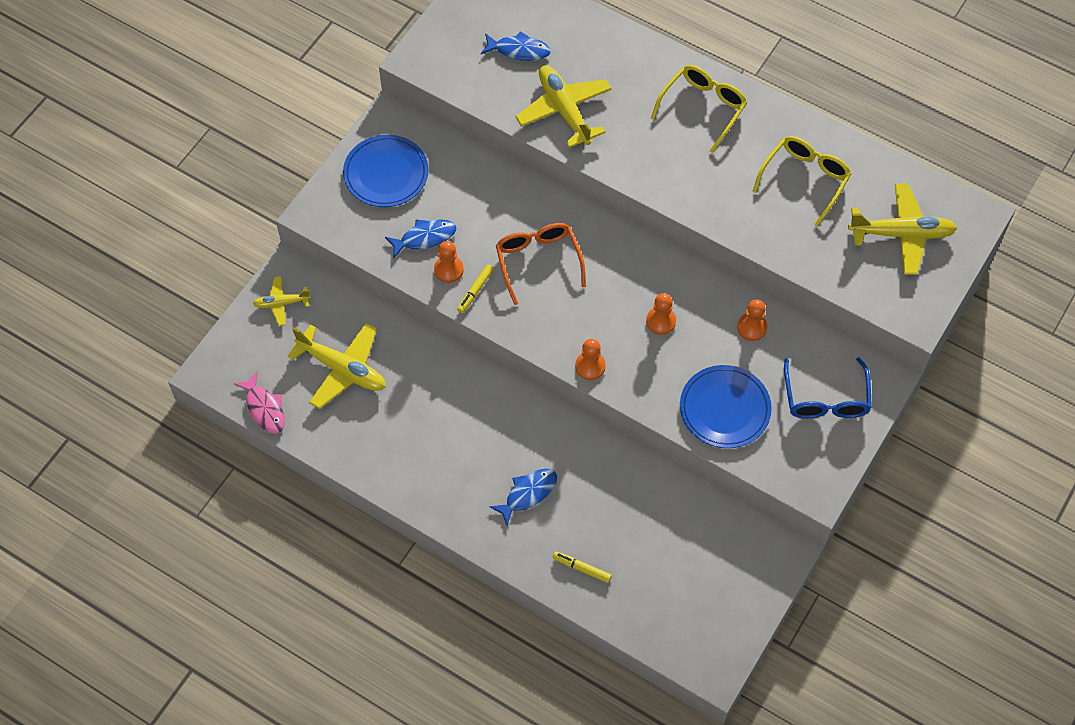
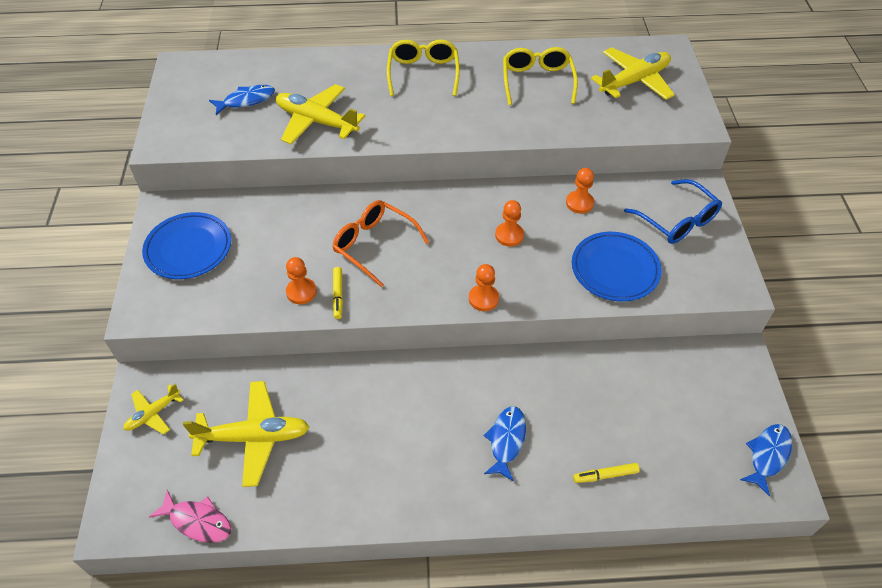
camera: 35 degrees left, 10 degrees down
(424, 238) = (260, 279): blue fish -> blue fish (767, 456)

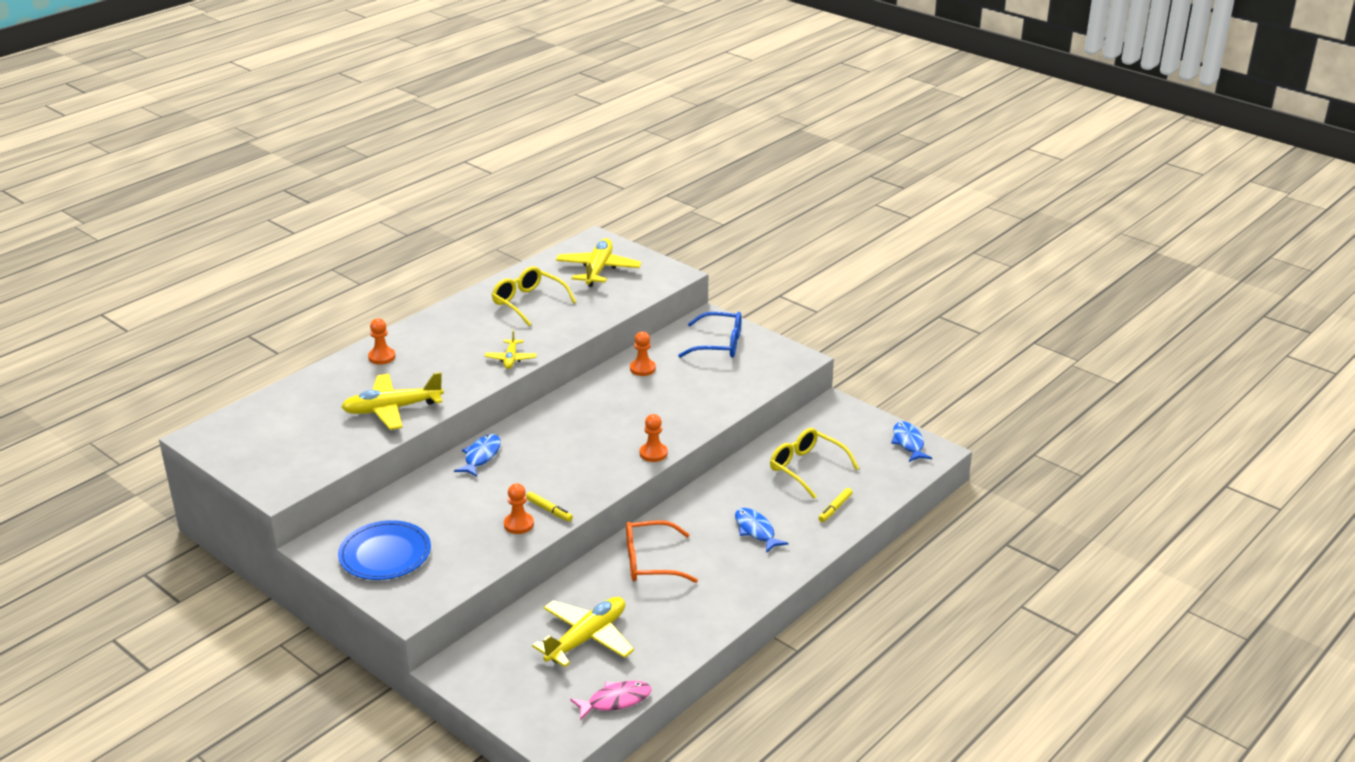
camera: 45 degrees left, 20 degrees down
(153, 414) = (489, 677): yellow plane -> yellow plane (511, 359)
(246, 100) = (307, 427): blue fish -> blue fish (481, 456)
(374, 245) = (531, 470): orange glasses -> orange glasses (650, 562)
(423, 73) = (431, 339): yellow glasses -> yellow glasses (806, 468)
(509, 235) = (620, 411): orange pawn -> orange pawn (382, 357)
(615, 269) = (715, 391): blue plate -> none

